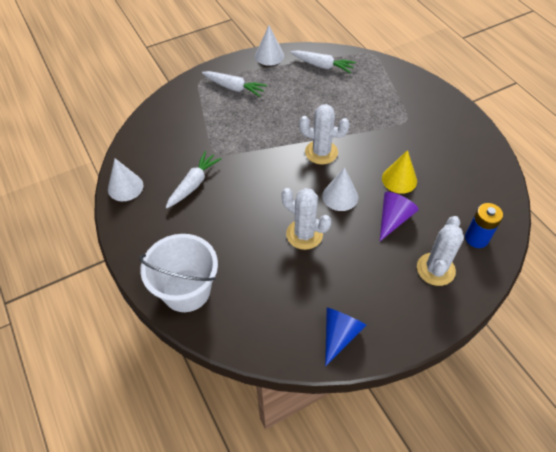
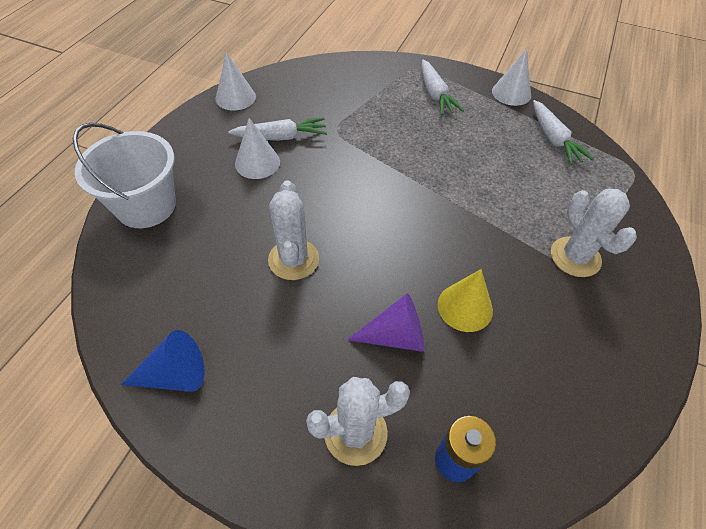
camera: 50 degrees right, 0 degrees up
(321, 152) = (426, 208): white cactus -> white cactus (575, 257)
(340, 196) = (379, 262): white cone -> white cone (257, 163)

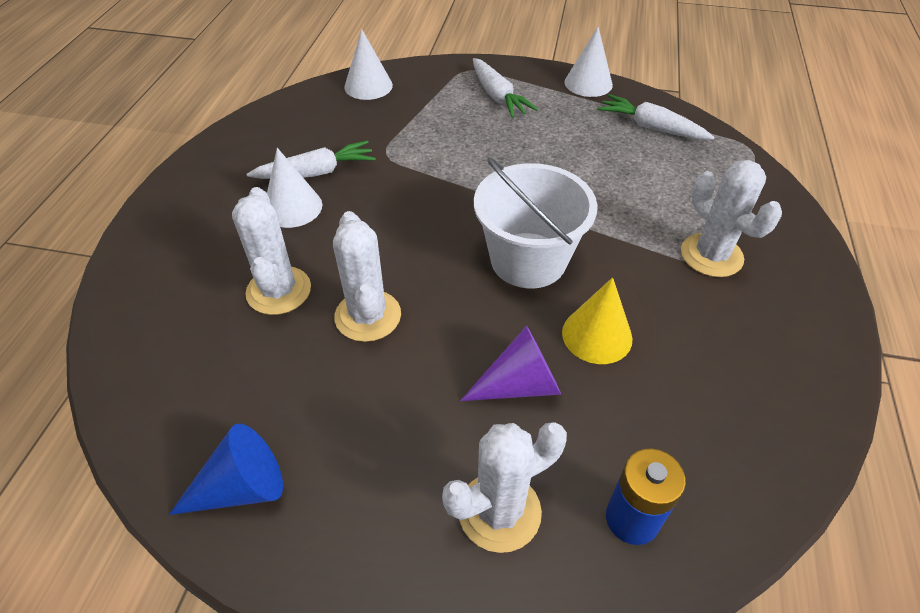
camera: 10 degrees left, 5 degrees down
(146, 206) = (154, 282): white bucket -> white bucket (528, 260)
(233, 228) = (278, 291): none -> white cactus
(235, 97) = (245, 134): white cone -> white cone (368, 86)
(553, 139) = (651, 127): white carrot -> white carrot turned 150 degrees clockwise

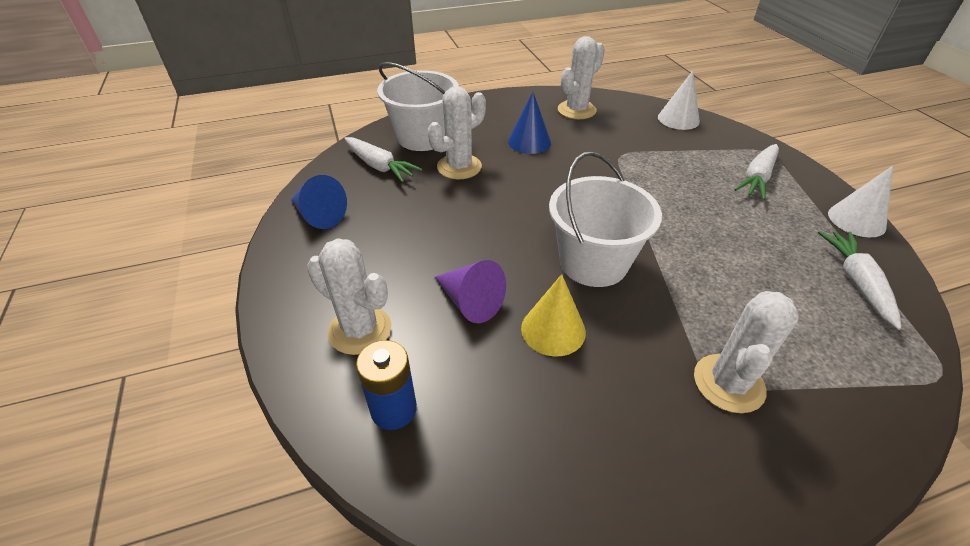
camera: 60 degrees right, 5 degrees down
(175, 298) = (423, 137): none -> white bucket
(292, 207) = (529, 142): white cone -> blue cone
(316, 172) = (569, 136): white carrot -> white carrot (379, 166)
(368, 316) = (470, 208): white cactus -> white cactus (576, 110)

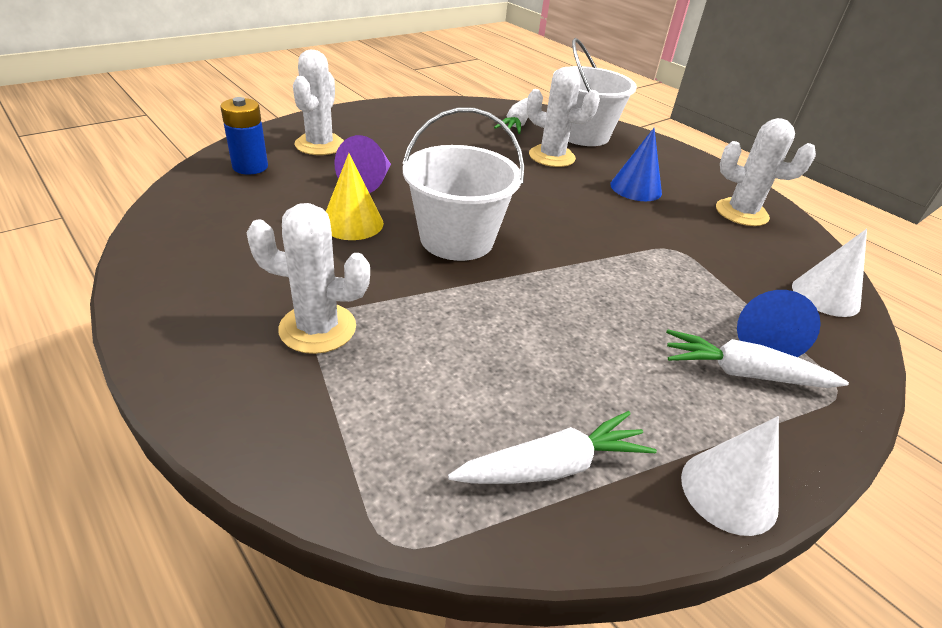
camera: 65 degrees right, 5 degrees down
(319, 215) = (434, 112): blue cone -> blue cone (761, 338)

